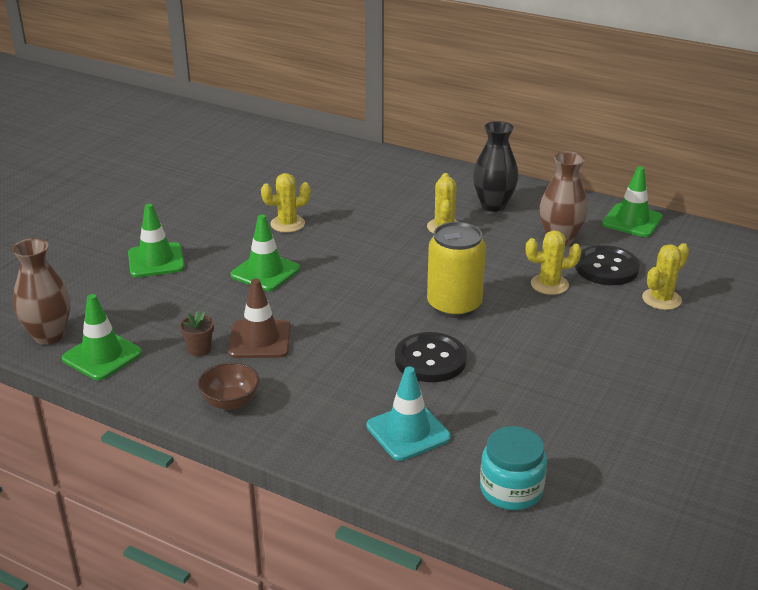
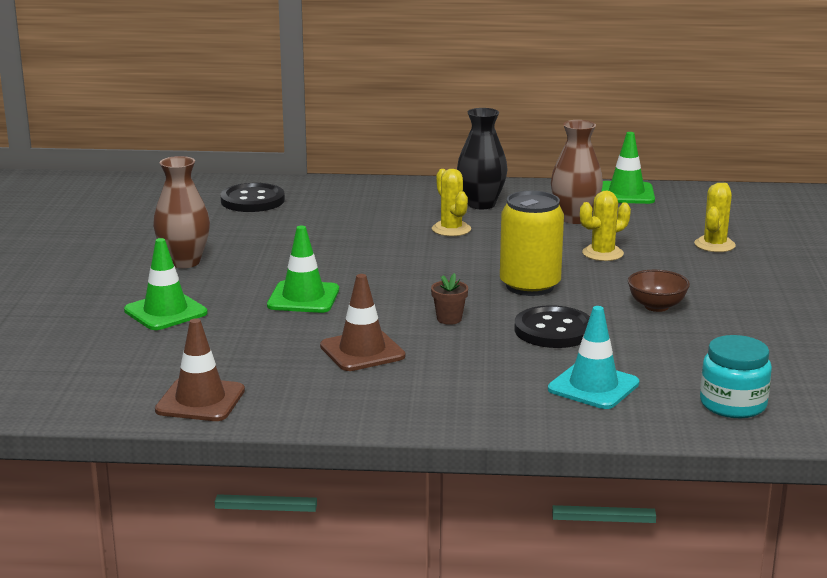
camera: 25 degrees left, 10 degrees down
(49, 335) = (114, 397): brown vase -> brown vase (184, 262)
(102, 356) = (200, 400): green traffic cone -> brown traffic cone
(199, 349) = (305, 372): brown flower pot -> brown flower pot (449, 319)
(230, 402) = (389, 405): brown bowl -> brown bowl (656, 306)
(287, 224) = (281, 255): yellow cactus -> none
(606, 268) = (641, 232): black button -> black button (252, 200)

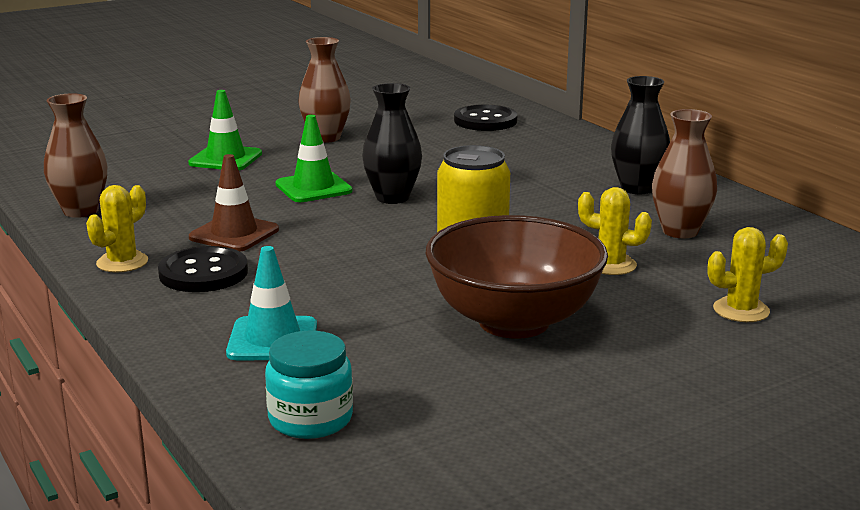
camera: 55 degrees right, 0 degrees up
(200, 400) = (81, 211): brown traffic cone -> brown vase
(373, 278) = (392, 197): none -> black vase
(449, 319) = (345, 245): brown flower pot -> none
(451, 229) = (552, 194): yellow cactus -> yellow cactus (122, 262)
(553, 330) = (381, 291): black button -> black button (203, 273)
(626, 193) = (800, 235): green traffic cone -> none
(656, 306) = (514, 322): brown bowl -> brown bowl, size x2.31

